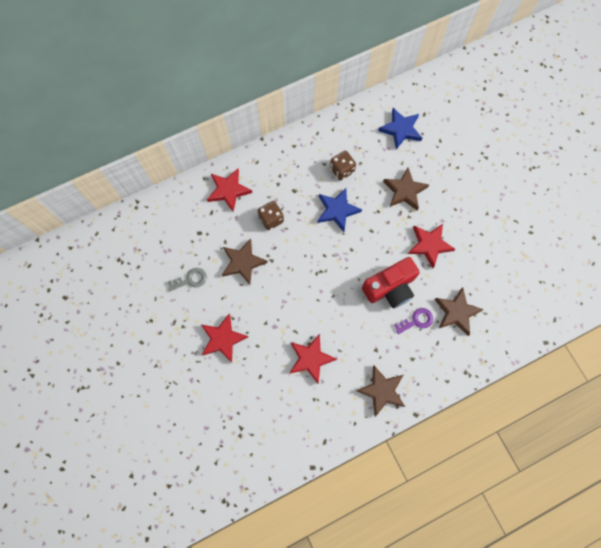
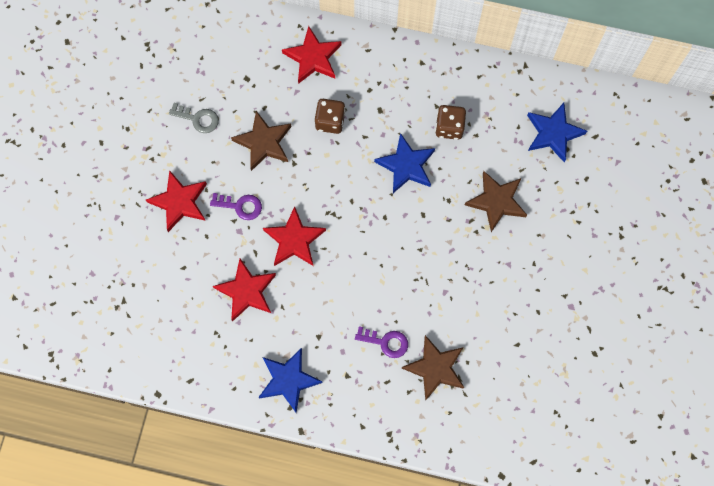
camera: 40 degrees right, 0 degrees up
(262, 311) = (240, 206): none -> purple key
(382, 390) = (288, 380): brown star -> blue star
(390, 288) = (389, 288): red camera -> none
(429, 245) = (470, 278): red star -> red star (294, 240)

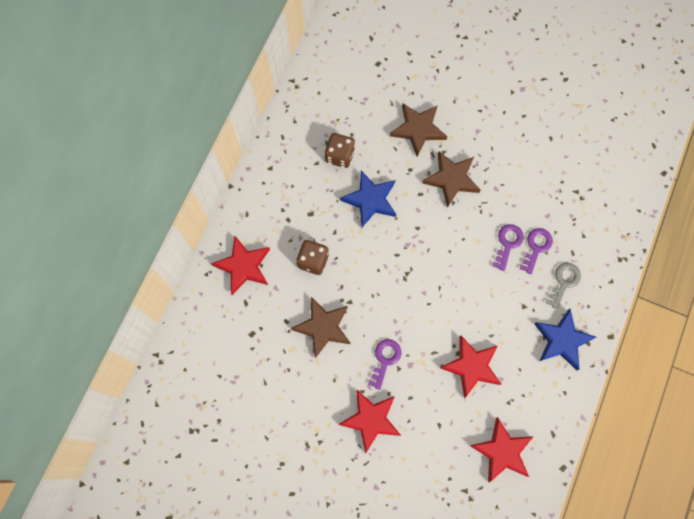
camera: 80 degrees left, 0 degrees up
(198, 119) = (285, 388): grey key -> grey key (563, 282)
(294, 240) = (427, 314): red star -> red star (502, 451)
(384, 311) = (507, 243): none -> purple key
(435, 368) = (565, 209): brown star -> brown star (451, 179)
(553, 133) = (362, 70): blue star -> none

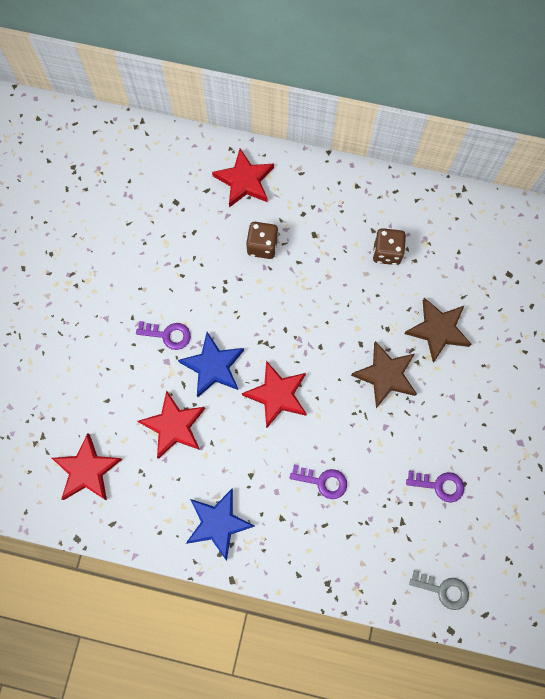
camera: 80 degrees right, 0 degrees up
(323, 327) = (193, 268): brown star -> none
(370, 200) = (342, 292): blue star -> blue star (213, 366)
(371, 420) = (104, 330): red star -> red star (277, 395)
(507, 243) = (321, 448): purple key -> purple key (439, 485)
(563, 282) = (287, 518): grey key -> grey key (443, 590)

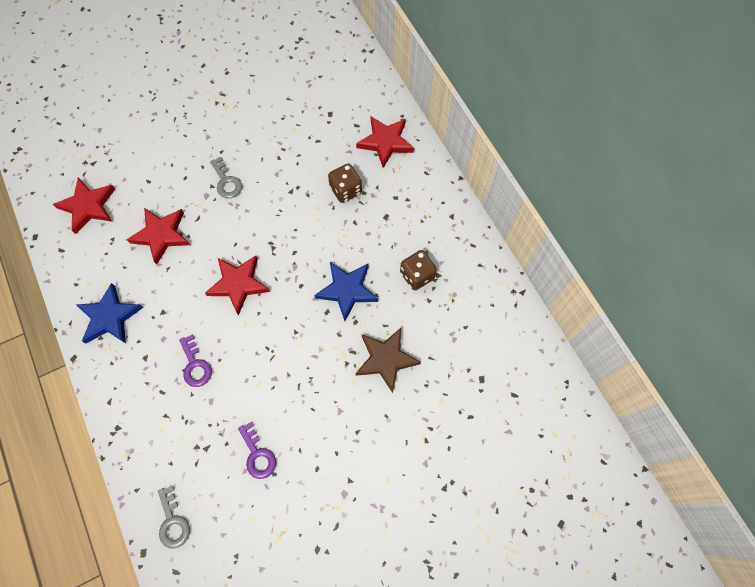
camera: 50 degrees right, 5 degrees down
(168, 335) = (226, 182): purple key -> grey key
(213, 366) = (226, 226): blue star -> blue star (347, 290)
(385, 375) = (316, 348): brown star -> none

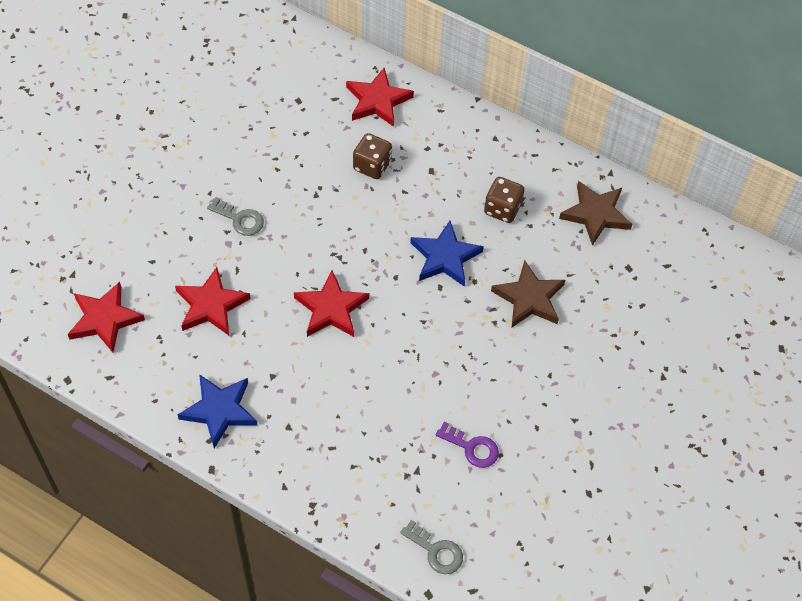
camera: 35 degrees left, 10 degrees down
(195, 365) = (347, 405): purple key -> none
(486, 320) = (596, 214): none -> brown star

